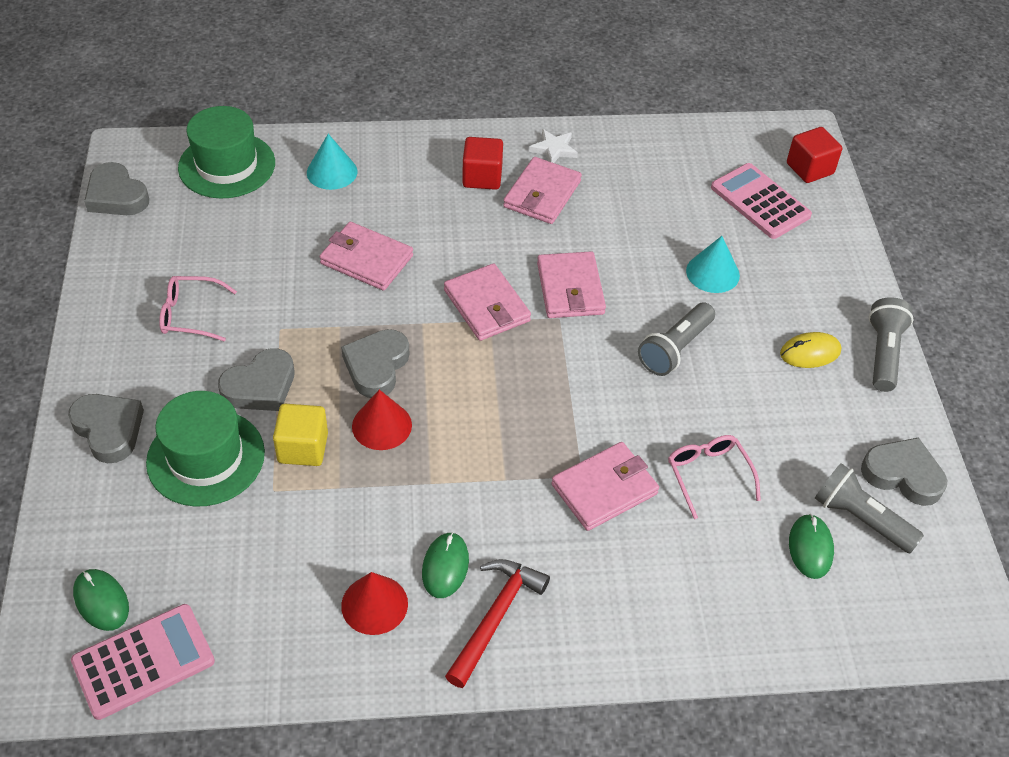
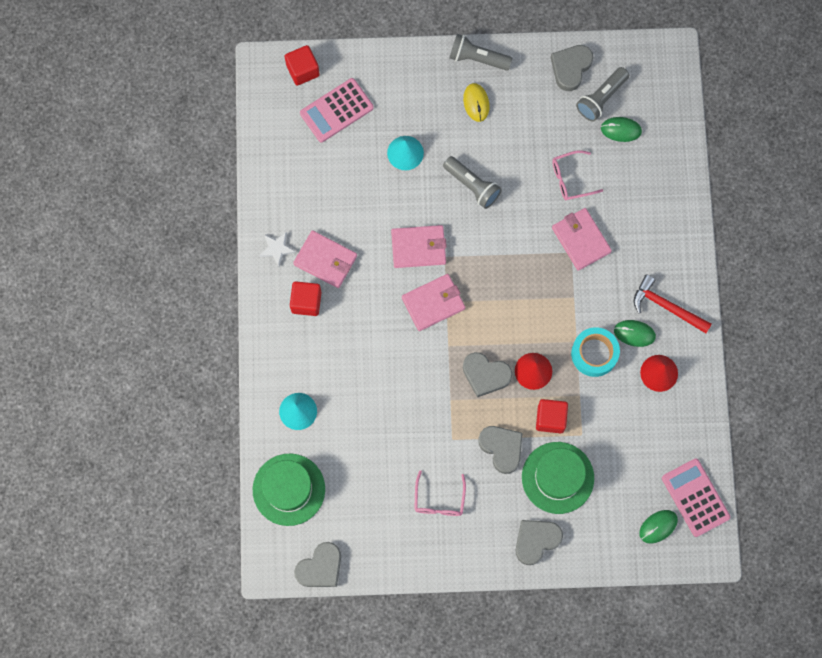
camera: 85 degrees left, 25 degrees up
(303, 448) = (550, 418): yellow cube -> red cube
(366, 260) = (389, 383): pink wallet -> none
(409, 507) = (594, 354): none -> turquoise tape

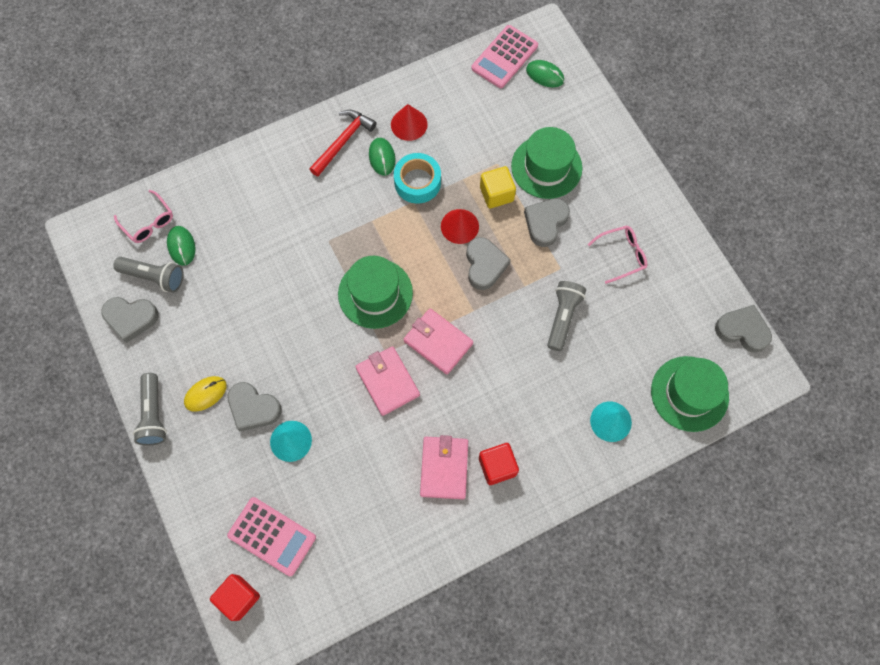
camera: 115 degrees left, 5 degrees down
(277, 249) = (455, 525): white star -> none
(472, 185) = (298, 358): grey flashlight -> grey flashlight (562, 317)
(502, 271) = (375, 293): none -> green hat
(536, 540) = (611, 162): grey heart -> grey heart (253, 408)
(550, 418) = (496, 194): red cube -> yellow cube
(571, 179) = (252, 270): pink glasses -> pink glasses (148, 222)
(581, 240) = (311, 237): pink wallet -> none
(666, 306) = (343, 141): red hammer -> red hammer turned 150 degrees counterclockwise

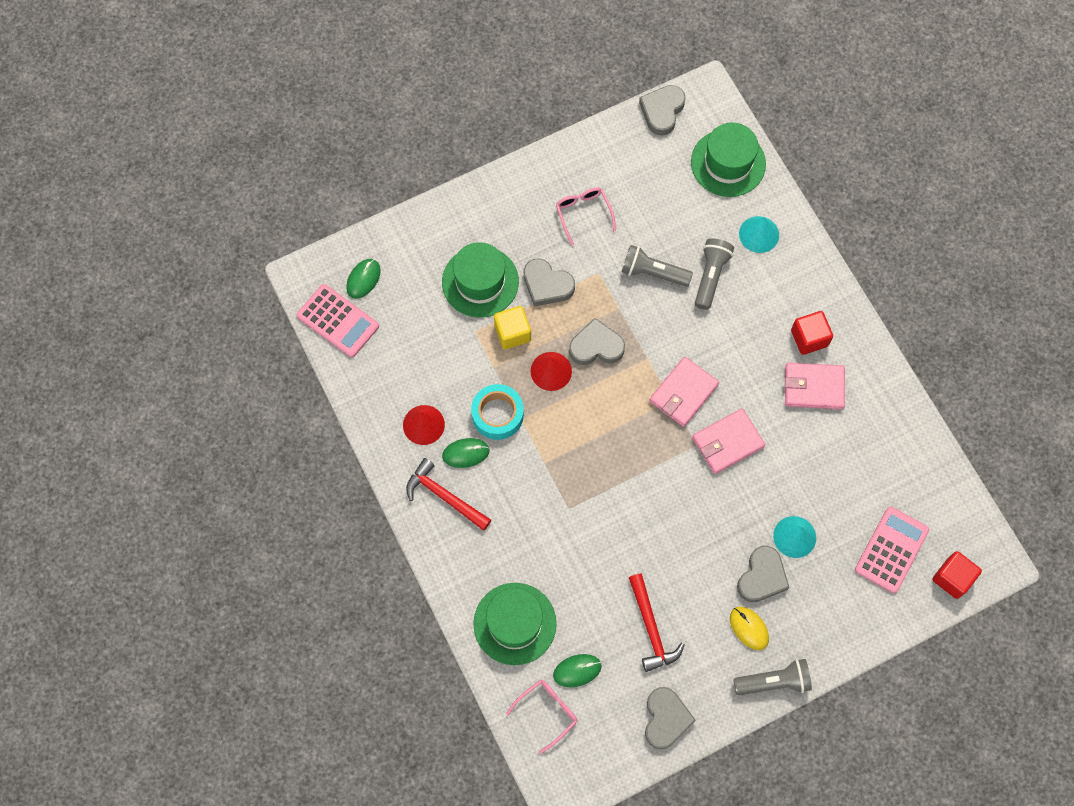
camera: 90 degrees left, 0 degrees up
(154, 277) = (615, 698): grey flashlight -> grey flashlight (710, 276)
(213, 308) = (651, 629): none -> red hammer
(375, 293) = (630, 457): green hat -> green hat (515, 623)

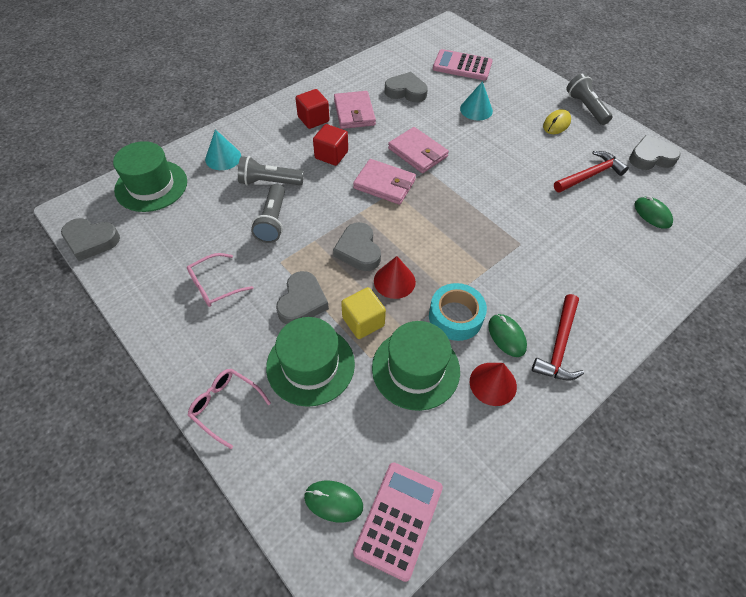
camera: 105 degrees left, 15 degrees down
(515, 623) = (643, 263): green hat -> green hat (415, 369)
(547, 712) = (697, 227): pink glasses -> pink glasses (225, 406)
(762, 577) = (515, 122): grey heart -> grey heart (406, 91)
(952, 578) = (468, 40): red cube -> red cube (331, 155)

